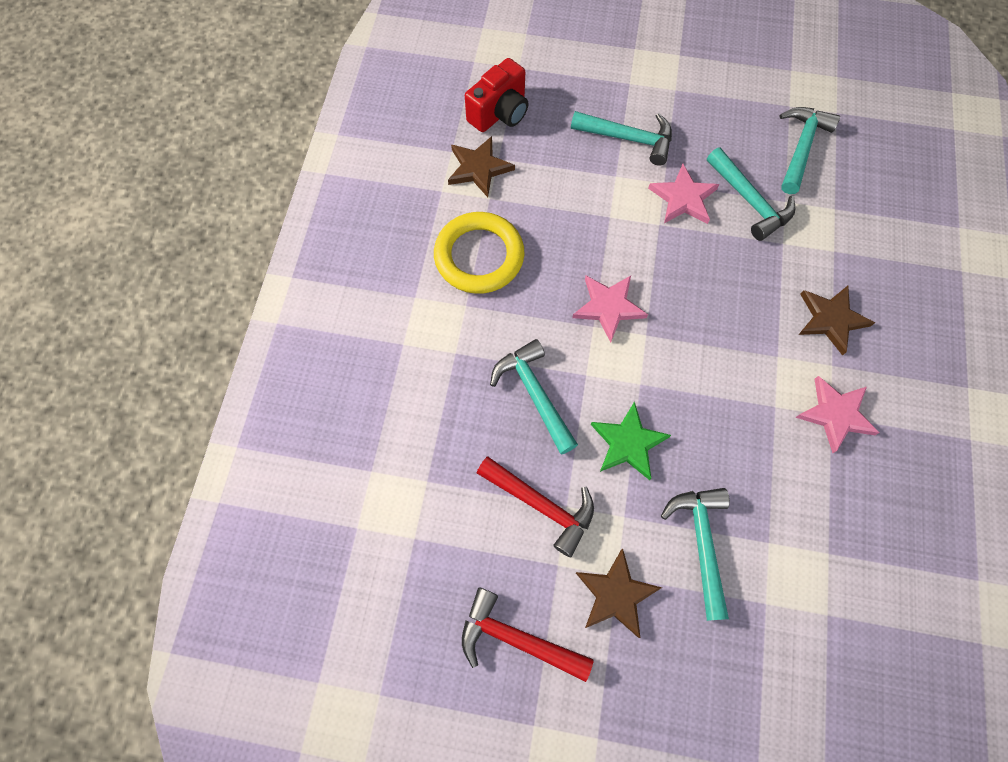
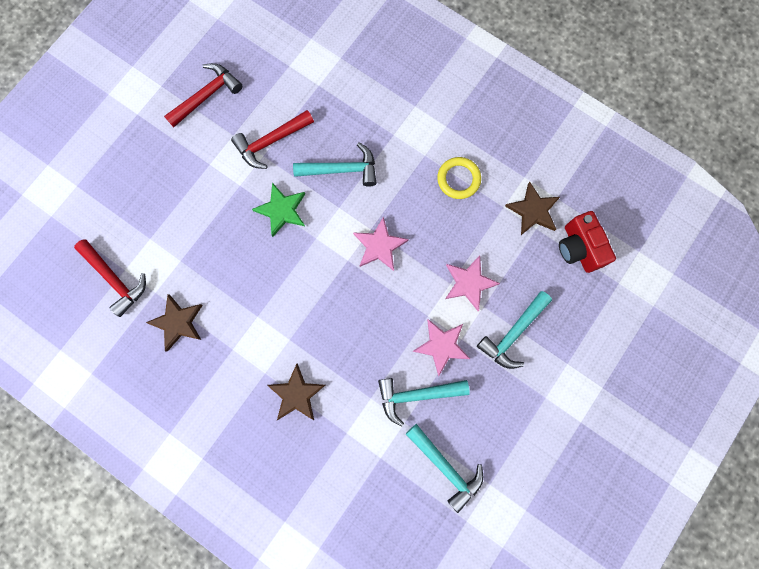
camera: 115 degrees right, 10 degrees up
(479, 256) = (458, 179): yellow ring -> yellow ring, size x0.64
(615, 594) = (200, 158): brown star -> brown star (178, 322)
(701, 543) = (201, 221): turquoise hammer -> none
(835, 414) = (232, 353): pink star -> pink star (469, 283)
(847, 620) = (115, 279): none -> red hammer

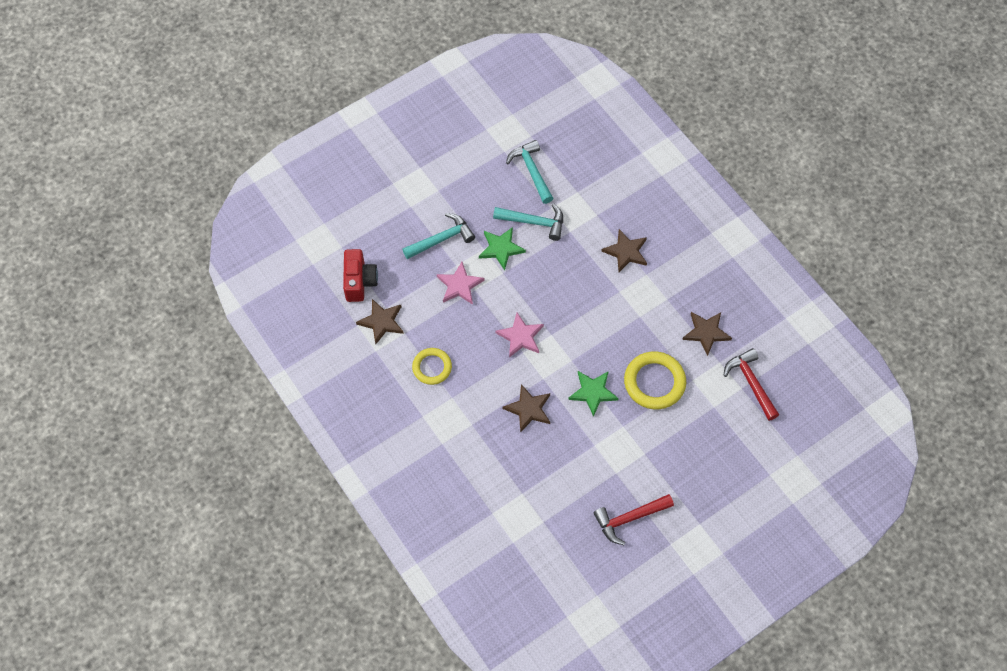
camera: 160 degrees left, 15 degrees down
(220, 244) = (654, 382): none -> yellow ring
(271, 142) = (583, 455): red hammer -> none
(342, 169) = (528, 409): turquoise hammer -> brown star
(441, 346) = (501, 248): pink star -> green star

